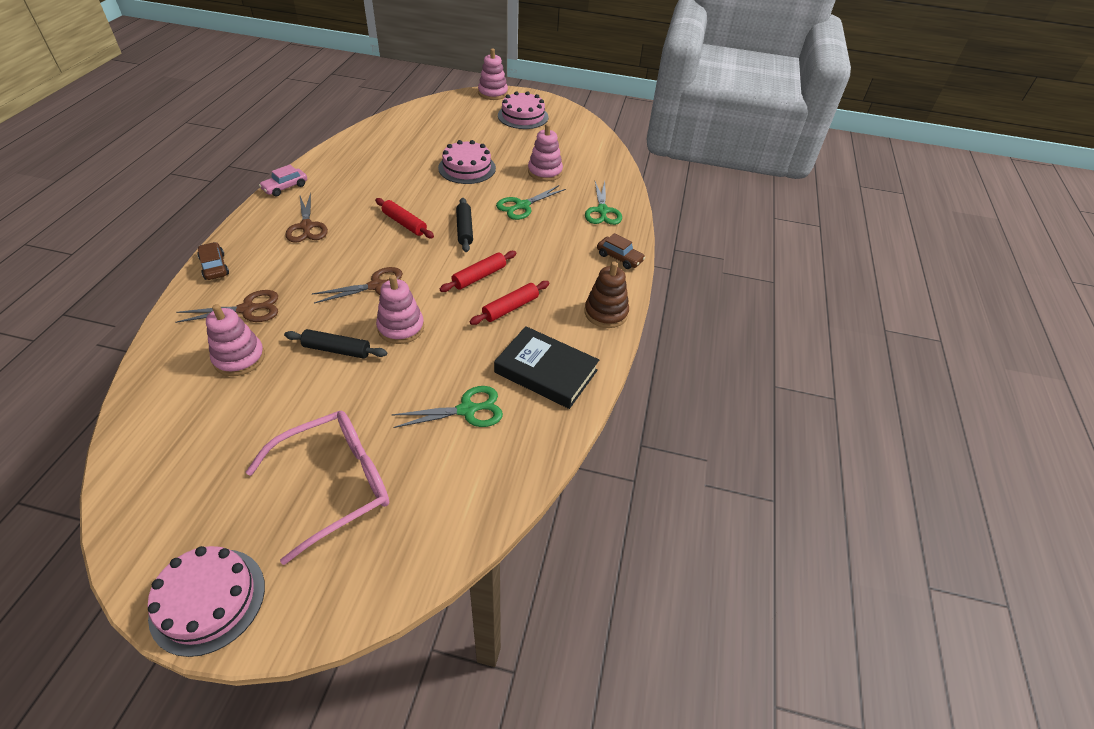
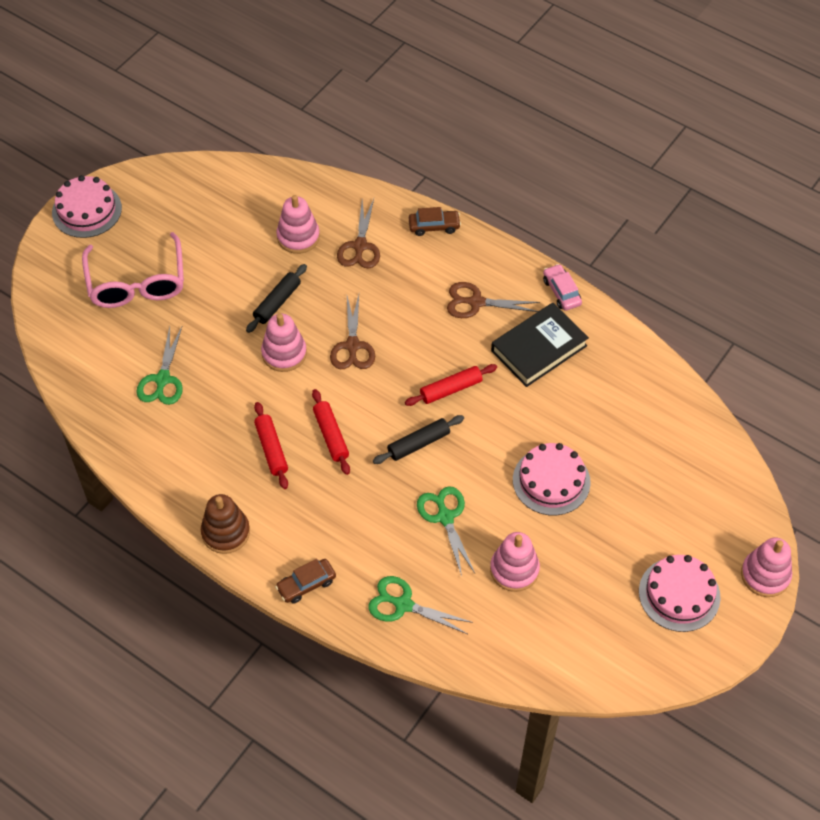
camera: 115 degrees right, 10 degrees up
(464, 229) = (418, 443): black rolling pin -> black rolling pin turned 45 degrees counterclockwise
(546, 371) = (175, 451): black book -> black book (539, 348)

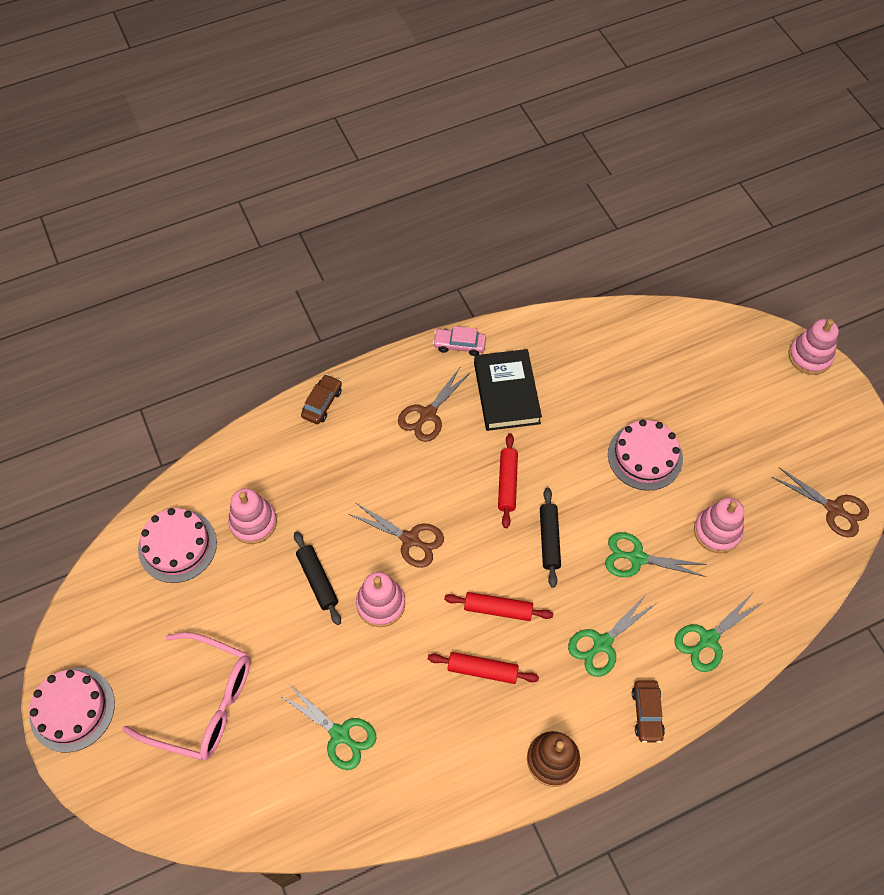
camera: 60 degrees left, 5 degrees up
(348, 525) = (602, 643): none -> green scissors
(360, 246) = (301, 475): brown scissors -> brown scissors (834, 509)
(679, 594) = (798, 423): pink cake -> pink cake (177, 546)

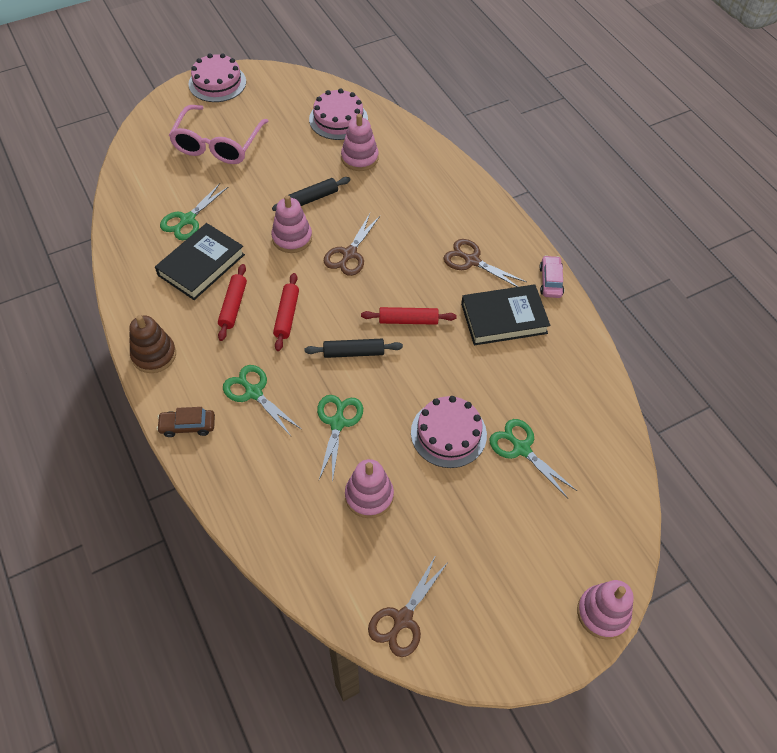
camera: 85 degrees right, 5 degrees down
(322, 403) = (473, 190): brown car -> none
(417, 712) = (201, 265): none -> black book
(708, 639) = (255, 481): green scissors -> green scissors (521, 449)

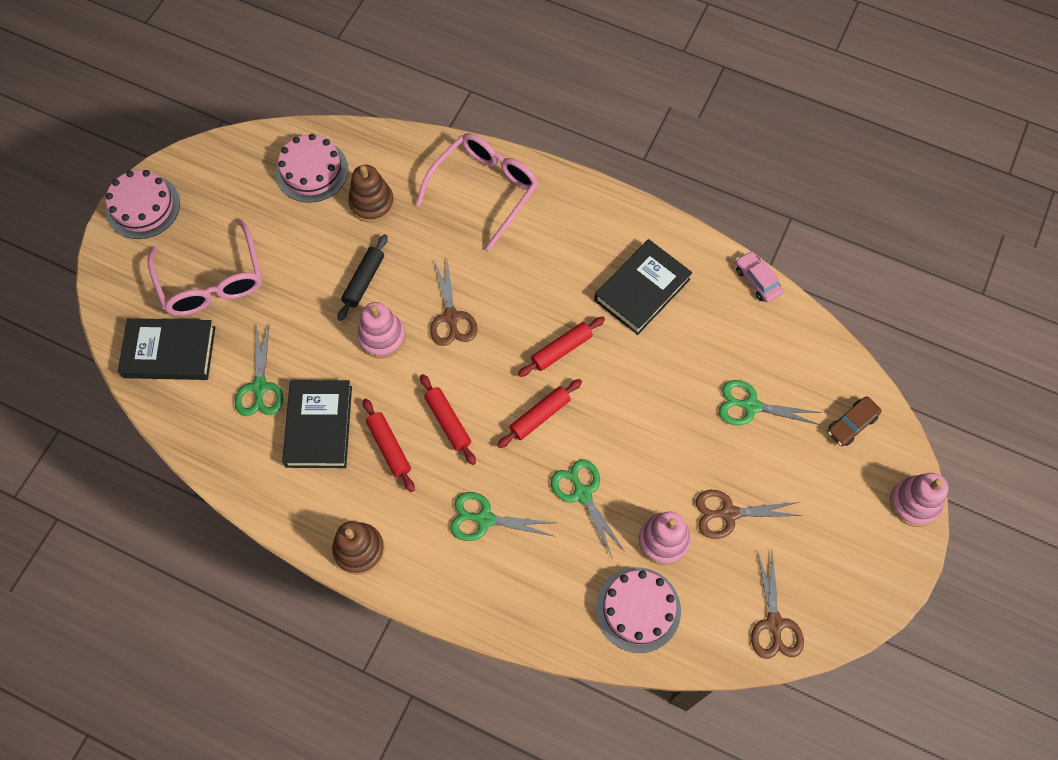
camera: 35 degrees left, 10 degrees up
(154, 168) = (169, 352): none -> black book
(187, 426) = (454, 594): brown car -> brown car (851, 424)
(353, 352) = (540, 416): black rolling pin -> red rolling pin
(359, 158) = (372, 203): pink stacking toy -> brown stacking toy
(444, 192) = (485, 190): none -> pink glasses
(448, 433) = (682, 435): pink cake -> pink cake (638, 609)
(472, 261) = (569, 248): brown scissors -> brown scissors (729, 513)
(550, 281) = (653, 223): pink car -> pink car (757, 280)

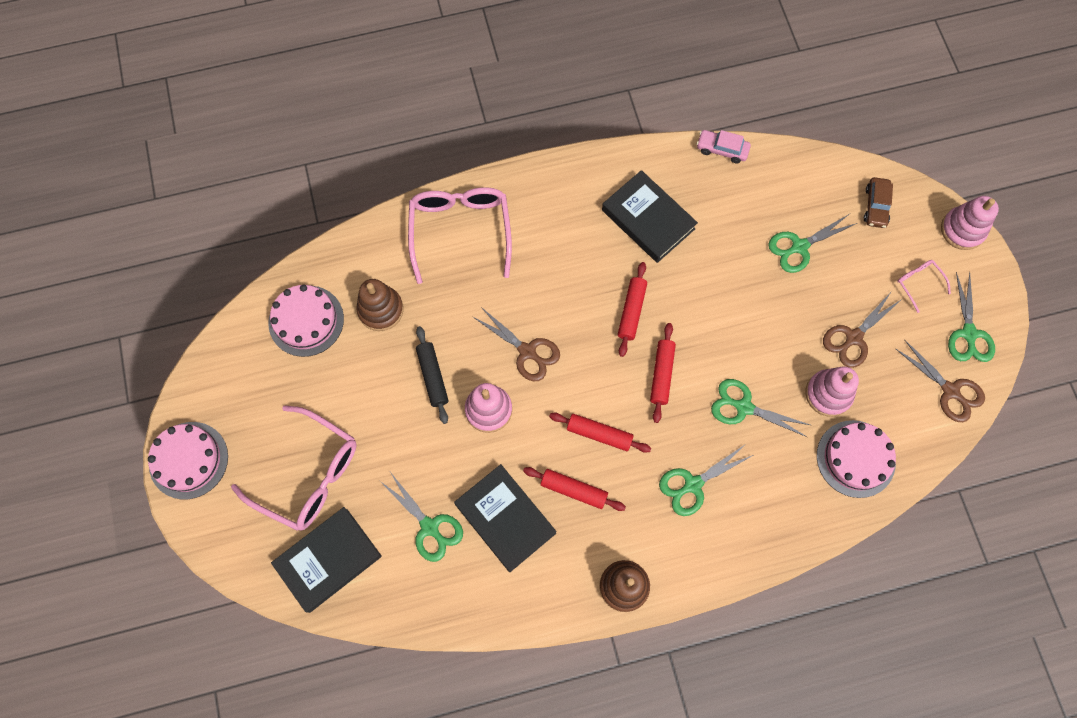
camera: 40 degrees left, 5 degrees up
(642, 290) = (648, 219): black book -> black book turned 45 degrees counterclockwise
(830, 515) = (918, 283): none -> pink glasses
(837, 591) = (969, 333): none -> green scissors

